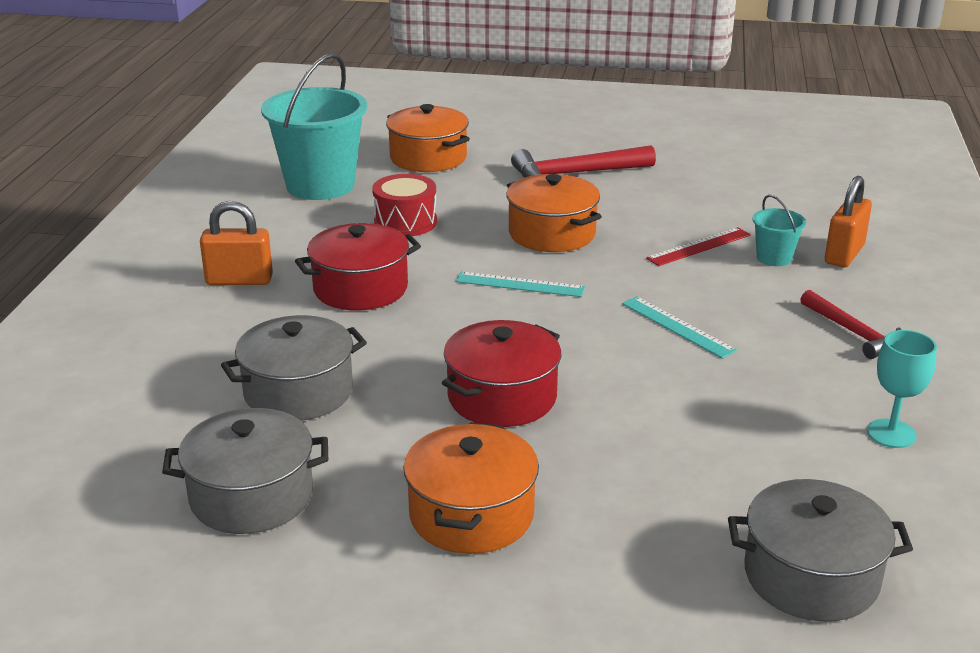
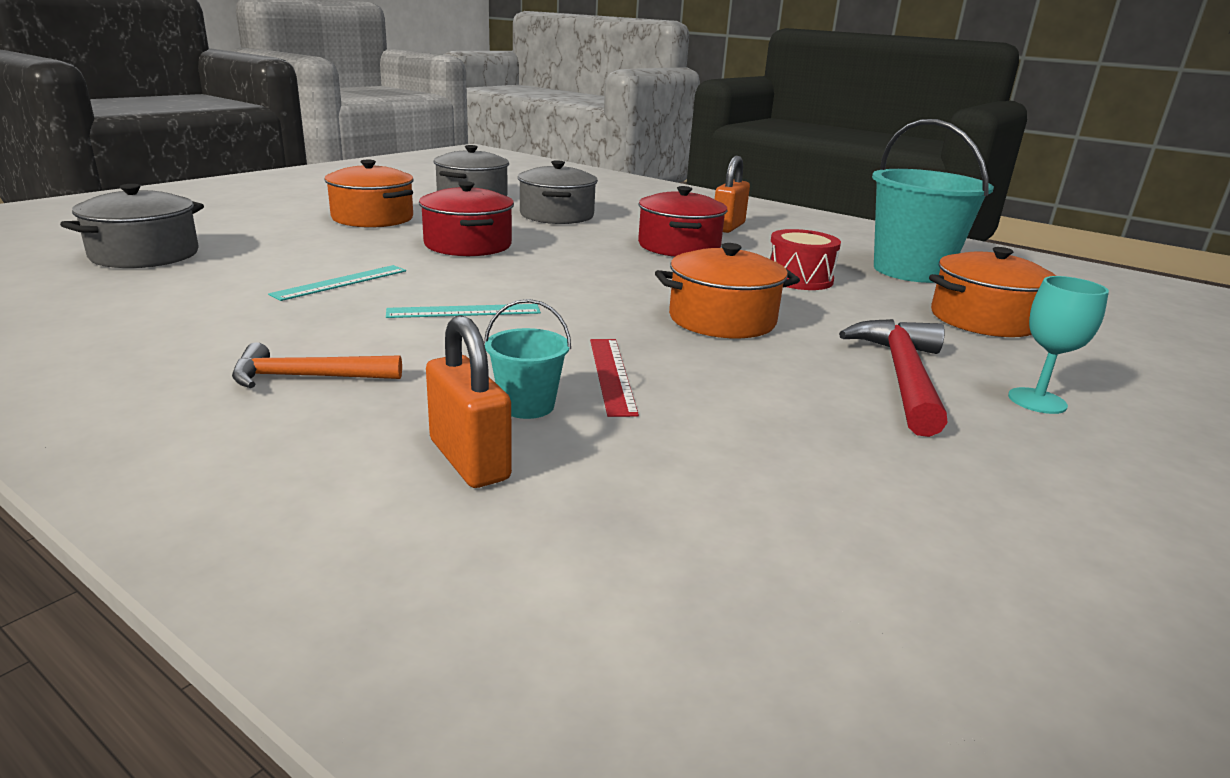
camera: 115 degrees right, 5 degrees down
(520, 284) = (624, 284): turquoise ruler -> turquoise ruler (340, 282)
(853, 332) = (308, 377): red hammer -> orange hammer
(891, 433) = (164, 324): turquoise goblet -> turquoise goblet (1037, 401)

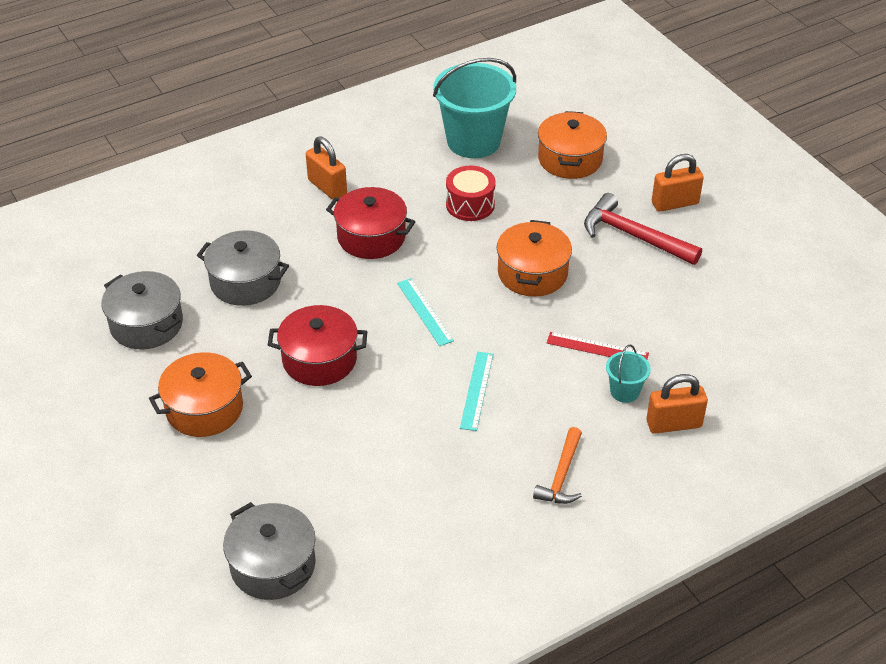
camera: 65 degrees left, 20 degrees up
(340, 282) = (392, 447): turquoise ruler -> turquoise ruler (424, 311)
(1037, 401) = (675, 203): turquoise goblet -> orange padlock

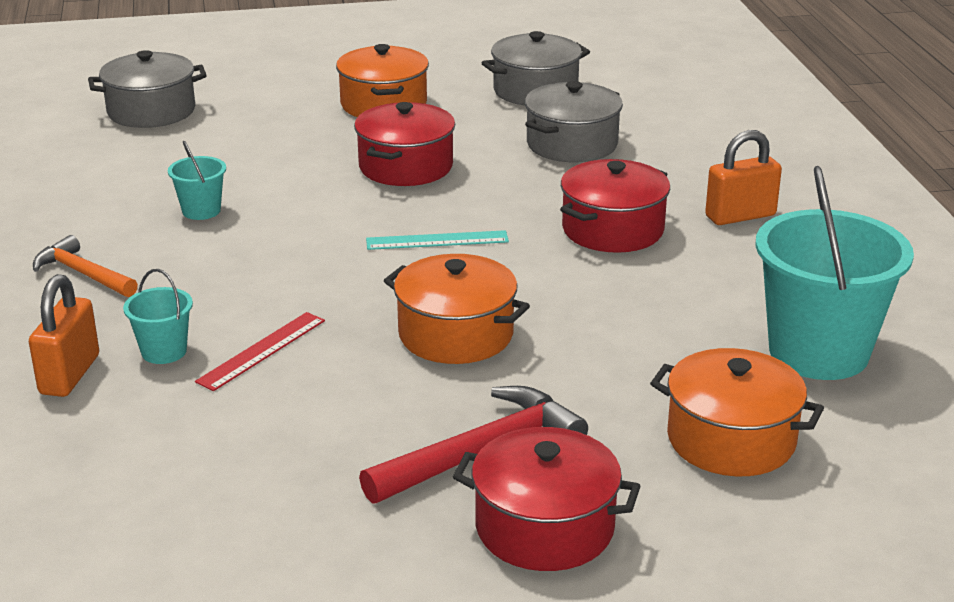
camera: 110 degrees right, 15 degrees down
(441, 449) = (201, 211): none -> turquoise bucket
(470, 204) = (647, 316): red drum -> none
(476, 390) = (269, 248): turquoise ruler -> none
(675, 203) = (544, 527): orange padlock -> red pot

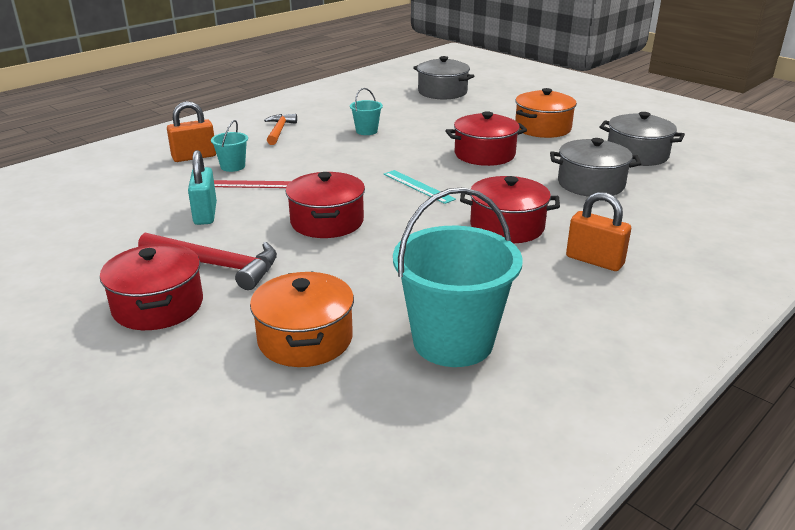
camera: 55 degrees right, 0 degrees up
(306, 420) = (205, 214): none -> turquoise padlock
(456, 334) = (327, 222): orange pot -> red pot

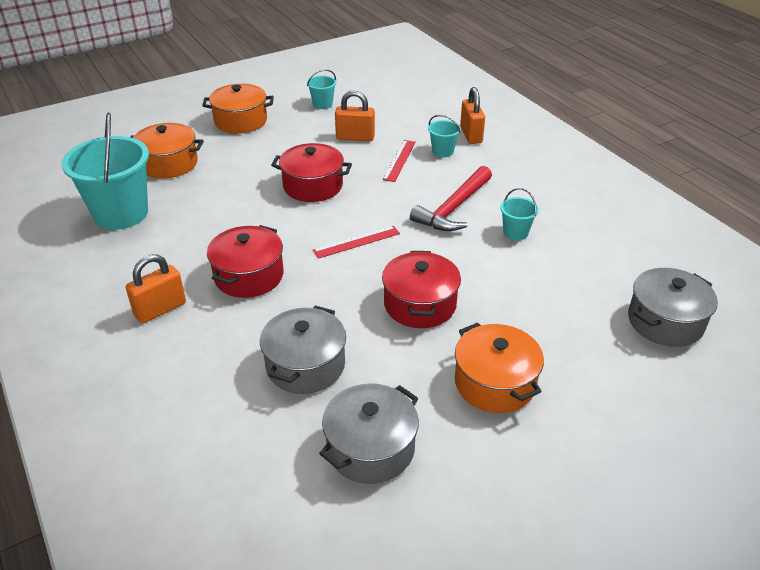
camera: 105 degrees right, 10 degrees up
(105, 249) = (322, 104): none -> turquoise bucket
(158, 306) = (241, 121): red pot -> orange pot
(205, 214) = (355, 137): turquoise padlock -> orange padlock
(216, 265) = (275, 139): red hammer -> red hammer (454, 208)
(279, 131) = (527, 179): orange hammer -> none
(418, 186) = (357, 242): turquoise ruler -> red ruler

